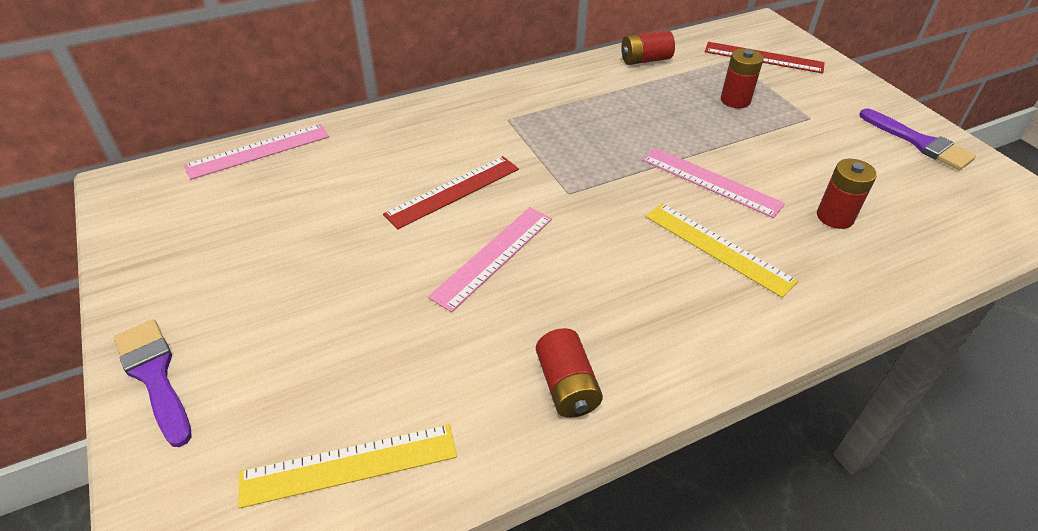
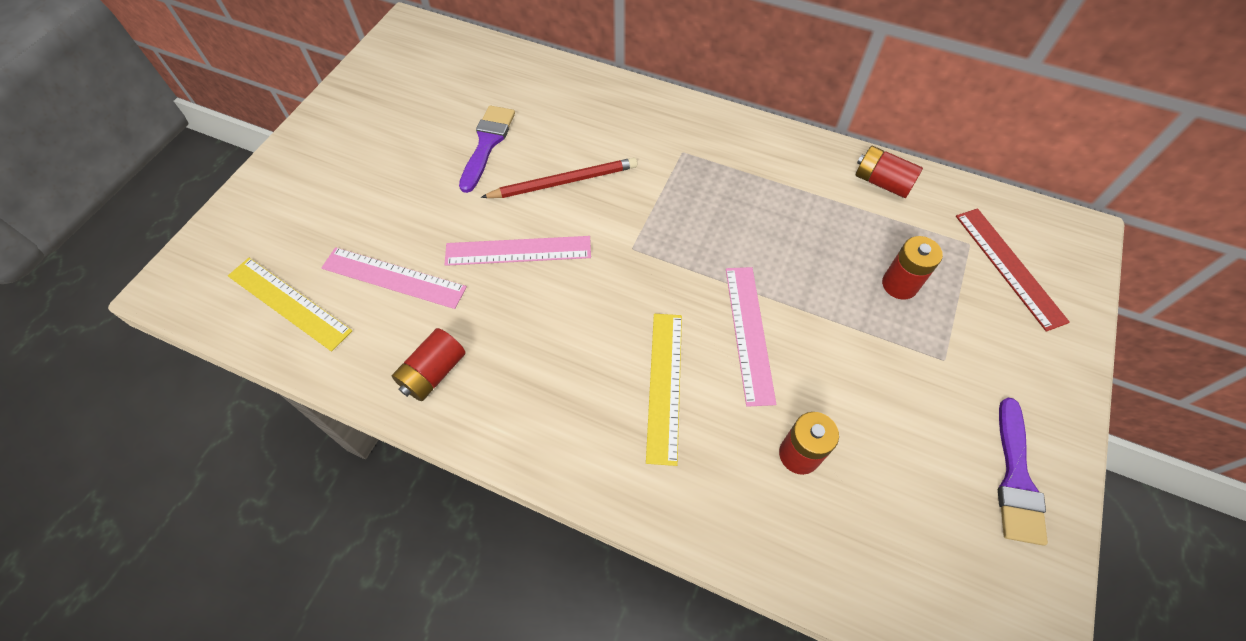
camera: 50 degrees right, 15 degrees up
(154, 375) = (283, 169): purple brush -> purple brush (487, 143)
(258, 151) = (499, 56): pink ruler -> pink ruler (393, 278)
(453, 191) = (563, 182): red ruler -> red pencil

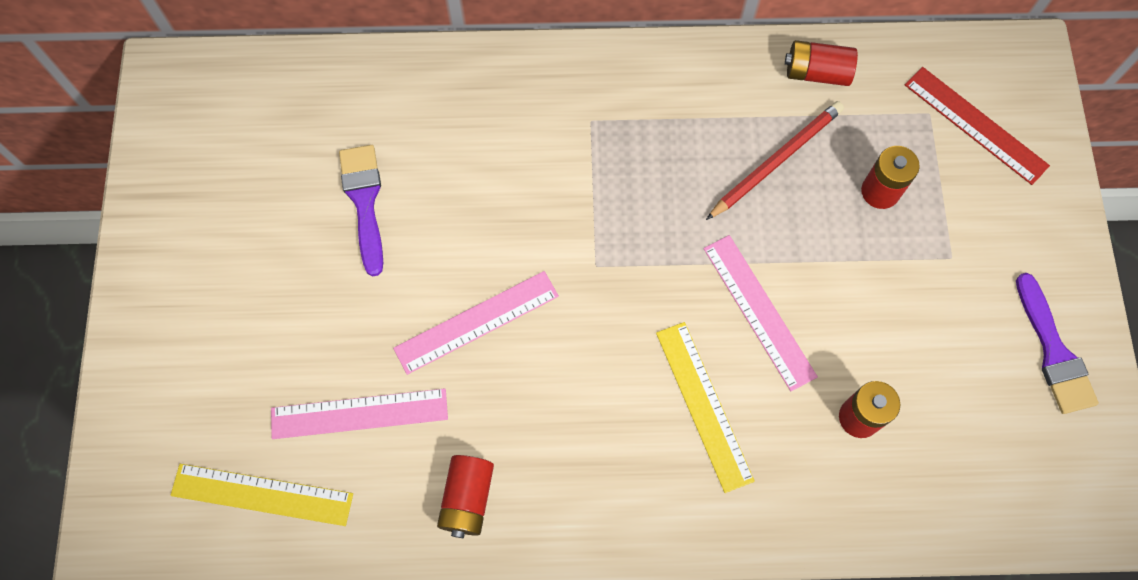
camera: 25 degrees left, 10 degrees up
(563, 182) = (479, 215): red pencil -> red pencil (775, 161)

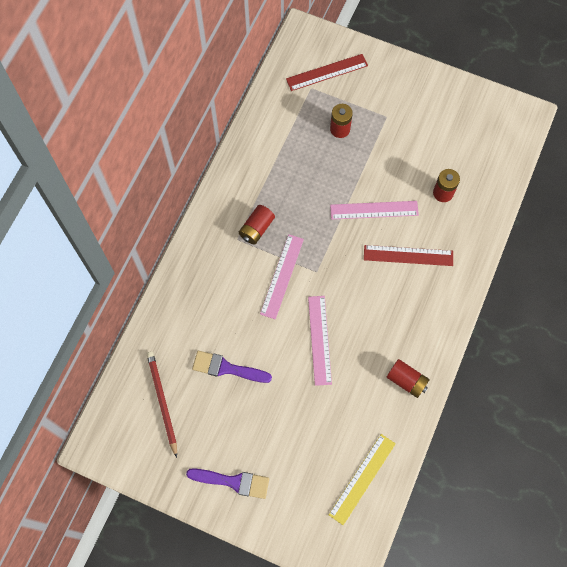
camera: 65 degrees left, 0 degrees up
(359, 414) = (342, 415): pink ruler -> pink ruler (282, 276)
(703, 405) = (408, 255): yellow ruler -> red ruler
(775, 161) = (302, 166): red pencil -> red pencil (162, 402)
(816, 73) = (264, 125): red battery -> red battery (256, 228)
(1054, 352) = (449, 100): purple brush -> purple brush (233, 482)

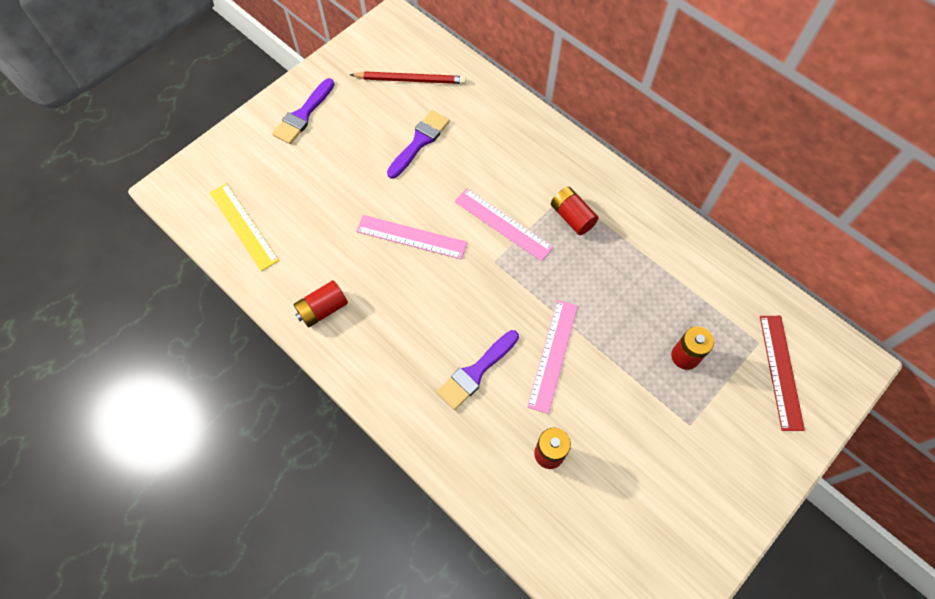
camera: 110 degrees right, 5 degrees down
(408, 255) = (475, 372): red ruler -> purple brush

